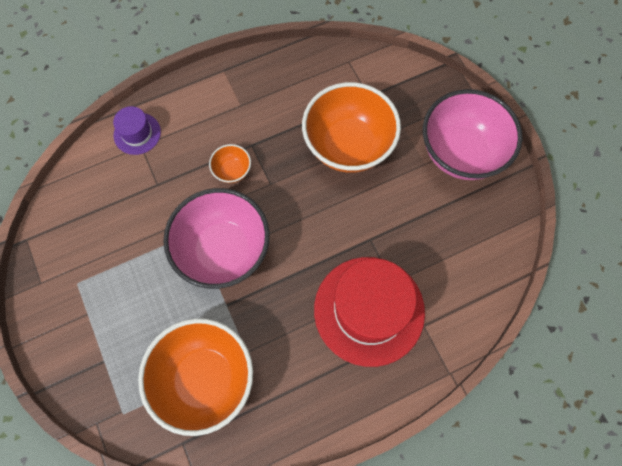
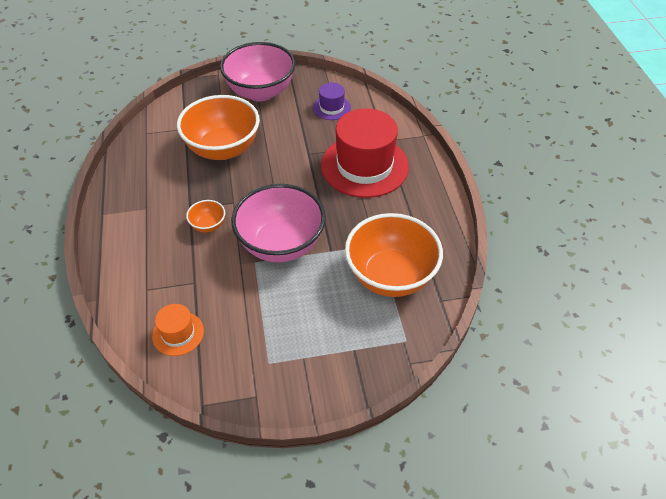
camera: 75 degrees left, 20 degrees down
(96, 192) = (178, 333): none -> orange hat
(137, 133) = (131, 290): purple hat -> purple hat (331, 107)

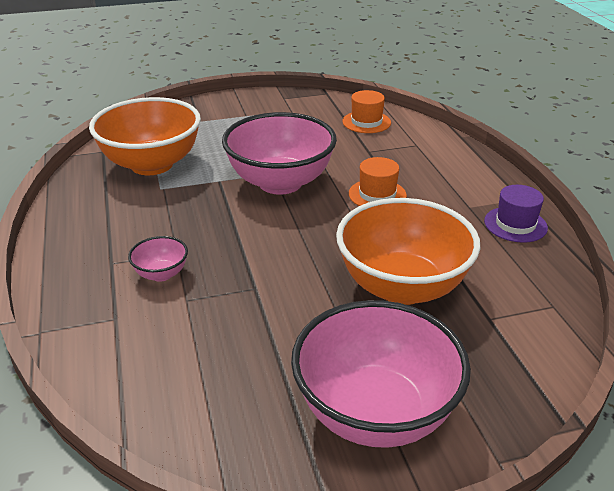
camera: 175 degrees right, 15 degrees down
(208, 225) = (377, 194): orange bowl -> orange hat
(331, 107) = (212, 381): purple hat -> purple hat (515, 224)
(364, 166) = (161, 274): red hat -> pink bowl

